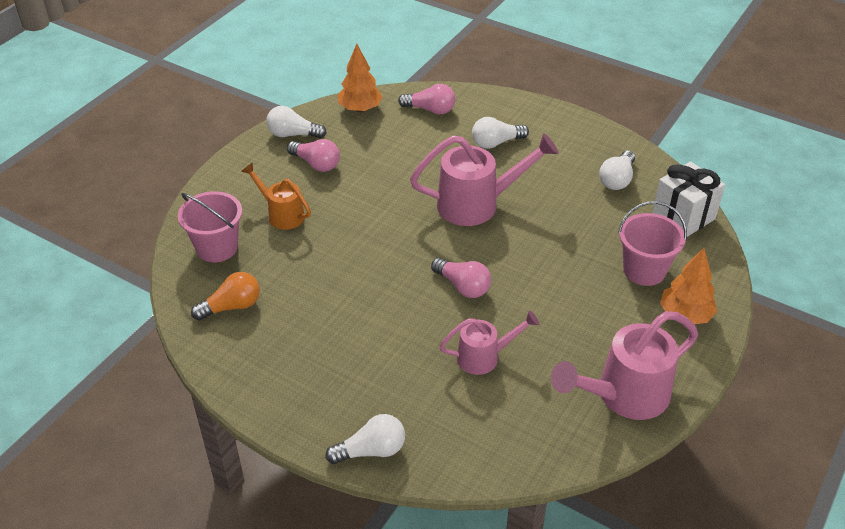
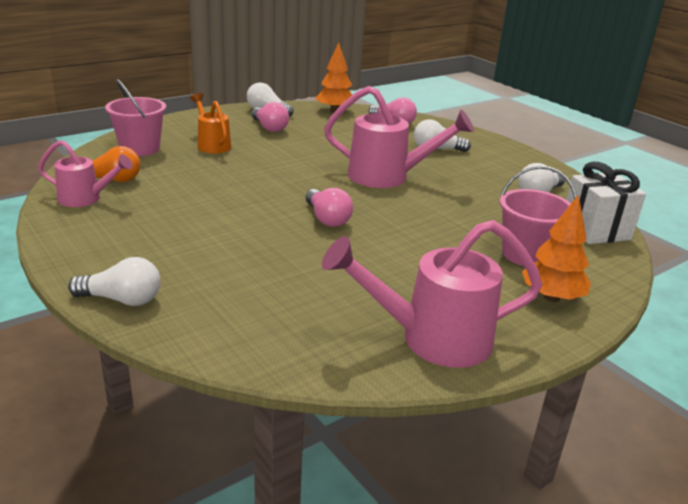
camera: 20 degrees right, 15 degrees down
(484, 357) = (303, 268): pink watering can -> pink watering can (85, 199)

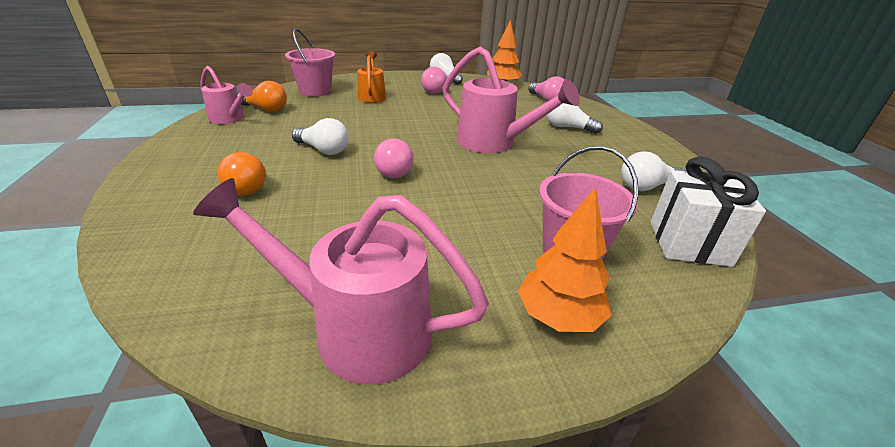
camera: 25 degrees right, 5 degrees up
(122, 300) = (140, 203): white light bulb -> white light bulb (323, 150)
(207, 261) = (247, 185): none -> orange light bulb

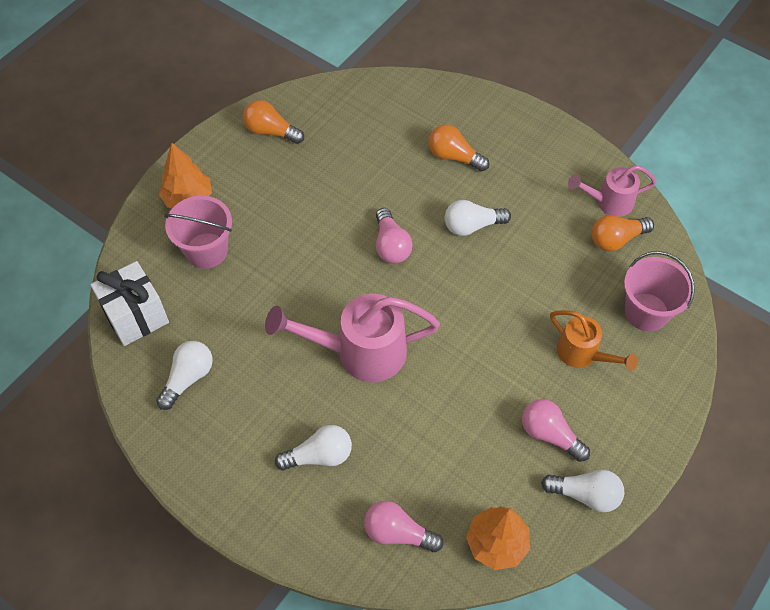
camera: 140 degrees right, 25 degrees up
(358, 329) = (271, 131): pink watering can -> orange light bulb
(395, 170) = (391, 245): pink light bulb -> pink light bulb turned 150 degrees counterclockwise

